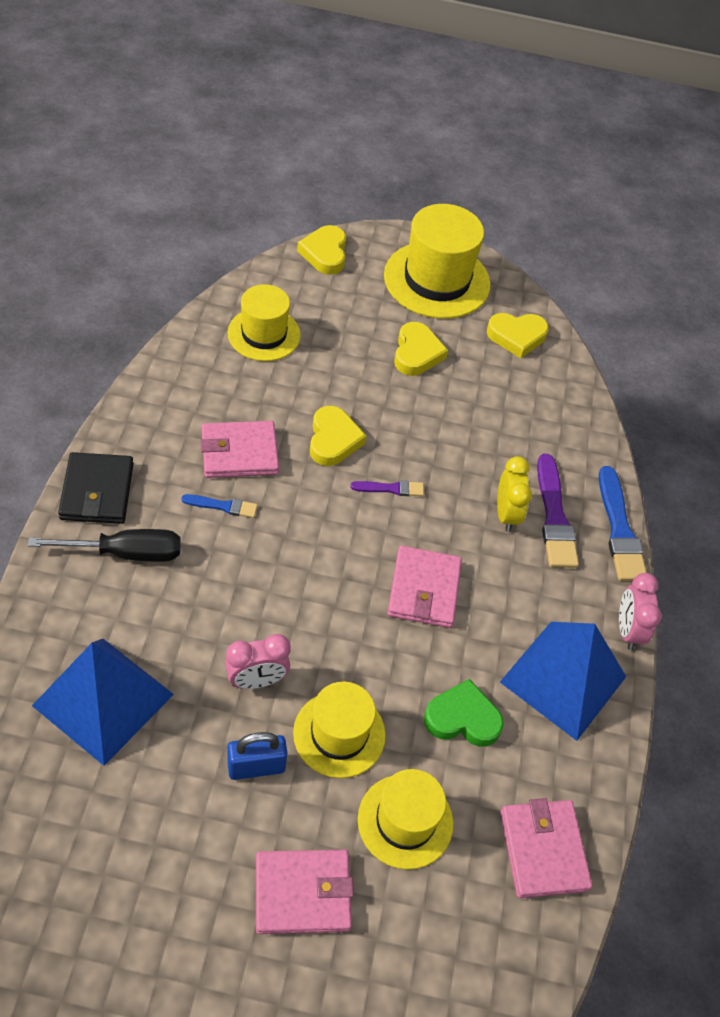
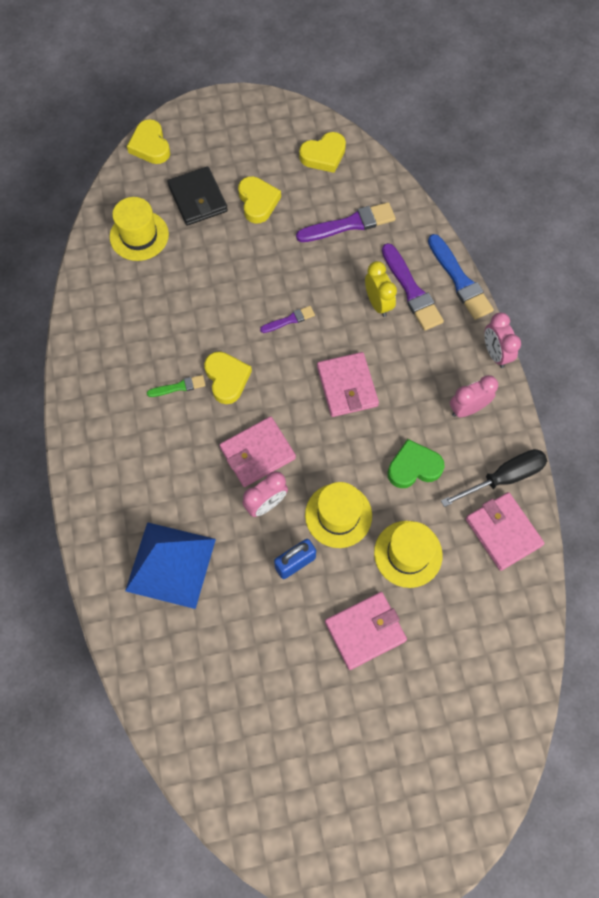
camera: 15 degrees left, 15 degrees up
(97, 491) = (84, 416): black wallet -> black wallet (198, 199)
(126, 553) = (129, 453): black screwdriver -> black screwdriver (503, 477)
(223, 506) = (179, 387): blue brush -> green brush
(239, 453) = (169, 340): pink wallet -> pink wallet (257, 453)
(333, 440) = (231, 300): yellow heart -> yellow heart (227, 378)
(437, 280) = (244, 132): yellow hat -> none
(513, 417) = (349, 224): none -> purple brush
(563, 679) = (467, 408): blue pyramid -> pink clock

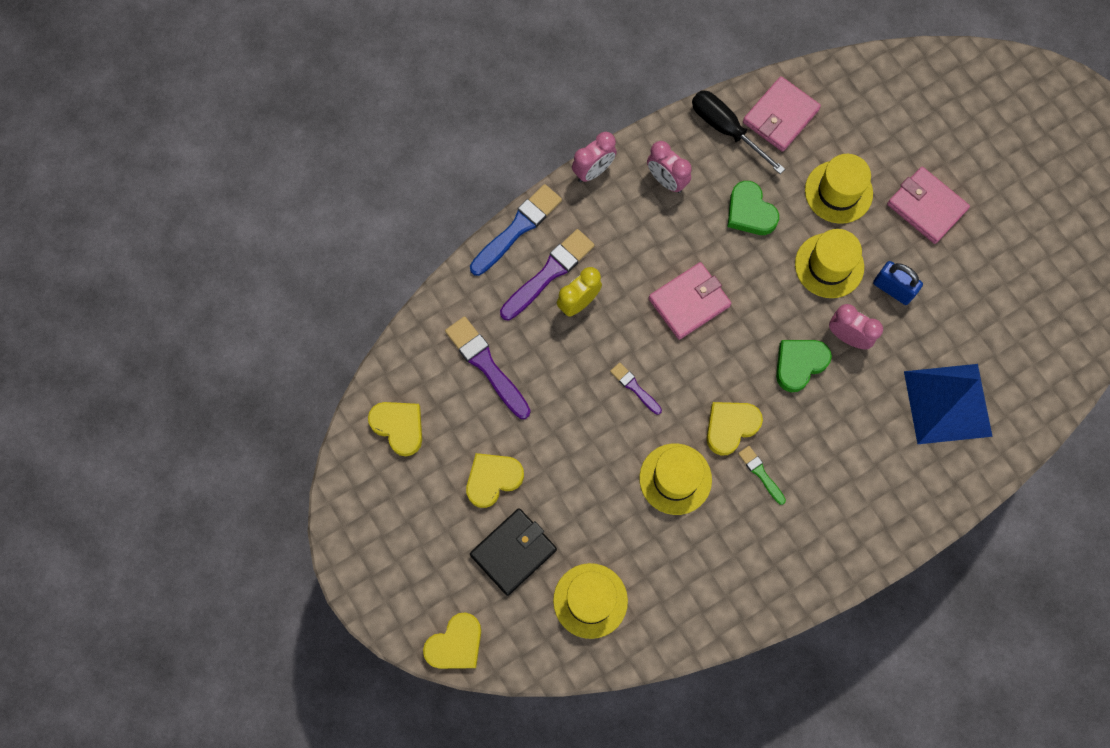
camera: 110 degrees left, 5 degrees up
(203, 323) = (675, 479): none -> yellow hat
(257, 453) = (799, 364): pink wallet -> green heart

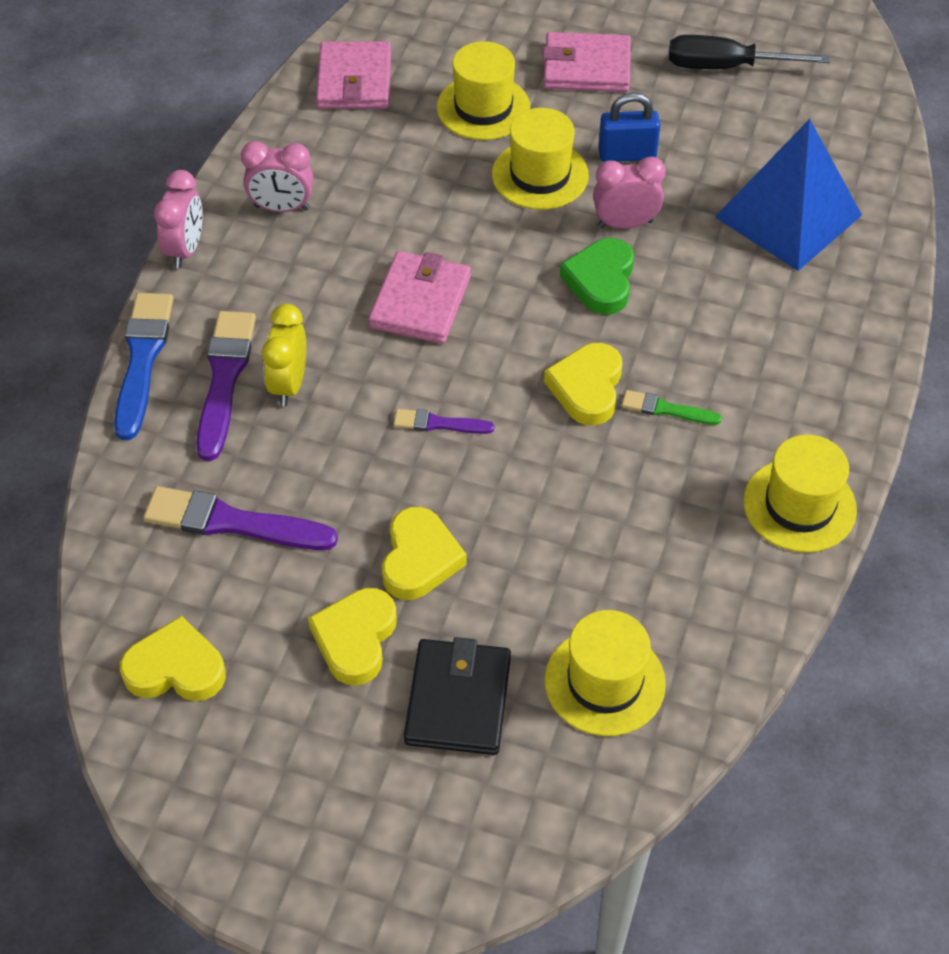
camera: 40 degrees left, 20 degrees down
(456, 644) = (484, 865): yellow heart -> yellow heart (419, 559)
(675, 479) = (577, 481): yellow hat -> yellow hat (799, 505)
(726, 129) = (305, 125): black screwdriver -> black screwdriver (725, 67)
(750, 212) = (406, 180): green heart -> none

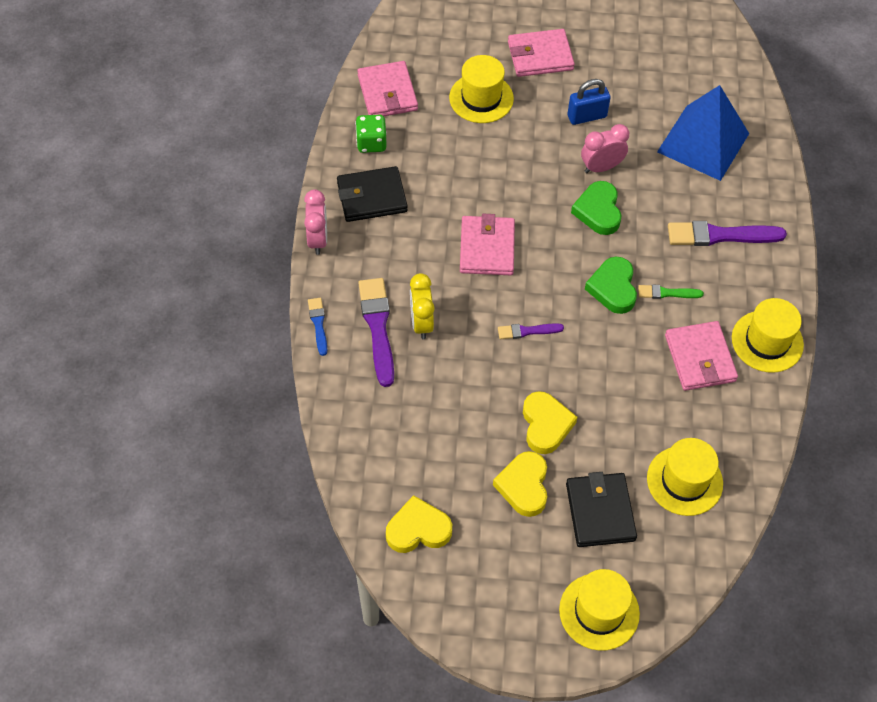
camera: 15 degrees left, 5 degrees up
(142, 359) = (318, 324): blue brush -> blue brush, size x0.54
(232, 522) = (419, 425): purple brush -> purple brush (720, 235)
(282, 208) = (372, 197): pink clock -> black wallet
(308, 139) = (371, 143): none -> green dice
(540, 175) = (535, 142): yellow hat -> yellow hat (599, 611)
(587, 388) = (613, 288): yellow heart -> green heart
(686, 510) = (700, 358): none -> pink wallet
(725, 67) = (631, 40): black screwdriver -> none

